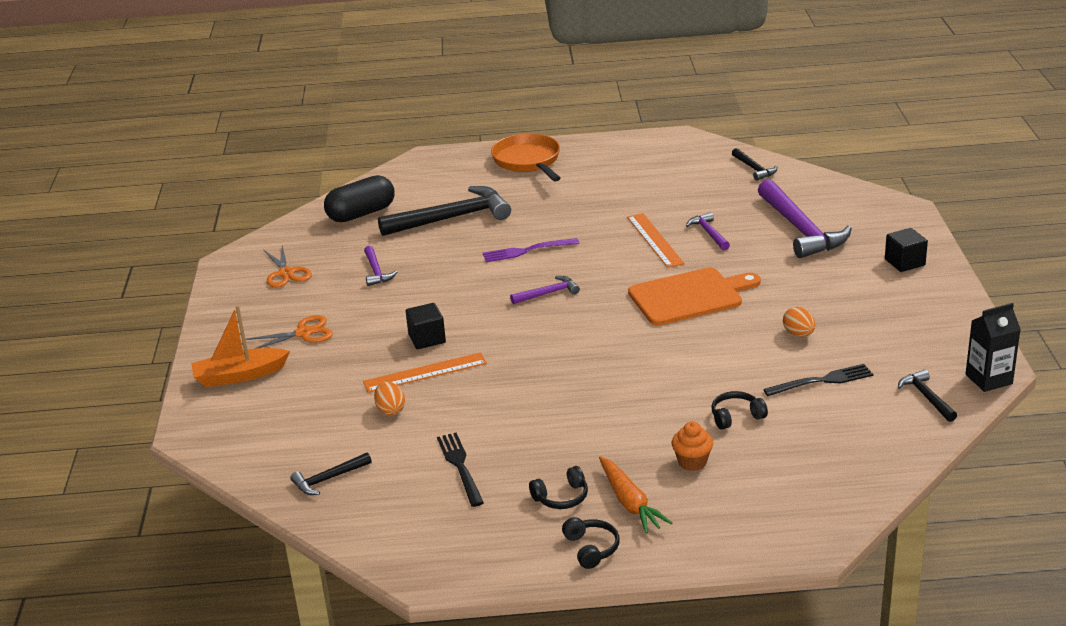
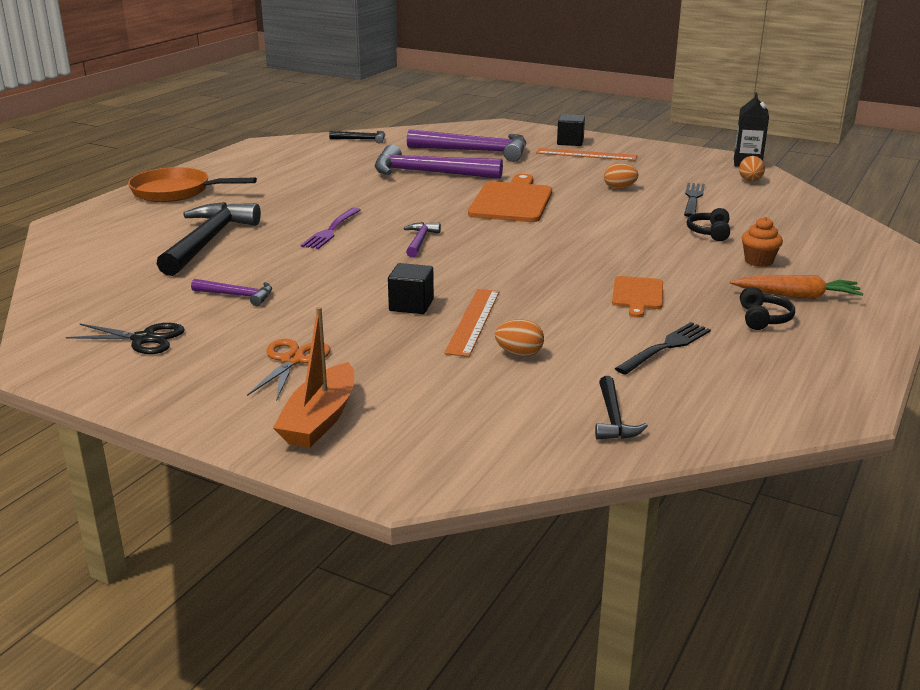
camera: 60 degrees left, 5 degrees down
(286, 273) = (144, 339): orange scissors -> black scissors
(361, 214) = (105, 274): black capsule -> none
(460, 467) = (665, 347): black fork -> black fork turned 120 degrees clockwise
(547, 424) = (637, 295): none -> orange cutting board
(591, 548) = (855, 327): black headphones -> none
(654, 240) = (405, 189): orange ruler -> orange ruler (586, 154)
(709, 233) = (428, 173): purple hammer -> purple hammer, size x2.07
(926, 397) = (750, 181): black hammer -> orange egg

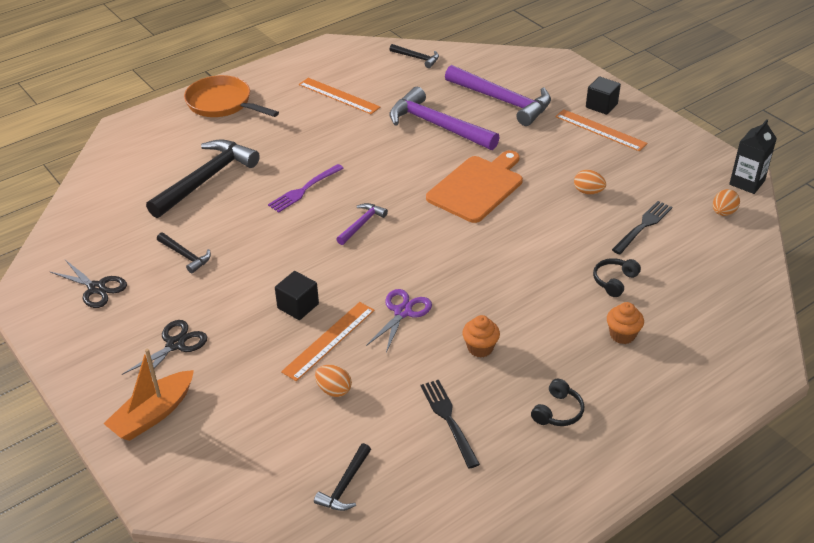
camera: 25 degrees right, 15 degrees up
(237, 295) = (185, 256): purple hammer -> black hammer
(292, 360) = (175, 344): orange scissors -> black scissors
(304, 170) = (338, 96): none -> orange ruler
(531, 288) = (403, 312): none -> purple scissors
(637, 295) = (480, 348): orange cutting board -> orange cupcake
(665, 347) = (448, 420): black fork -> black fork turned 90 degrees counterclockwise
(797, 296) = (613, 392): orange carrot -> none

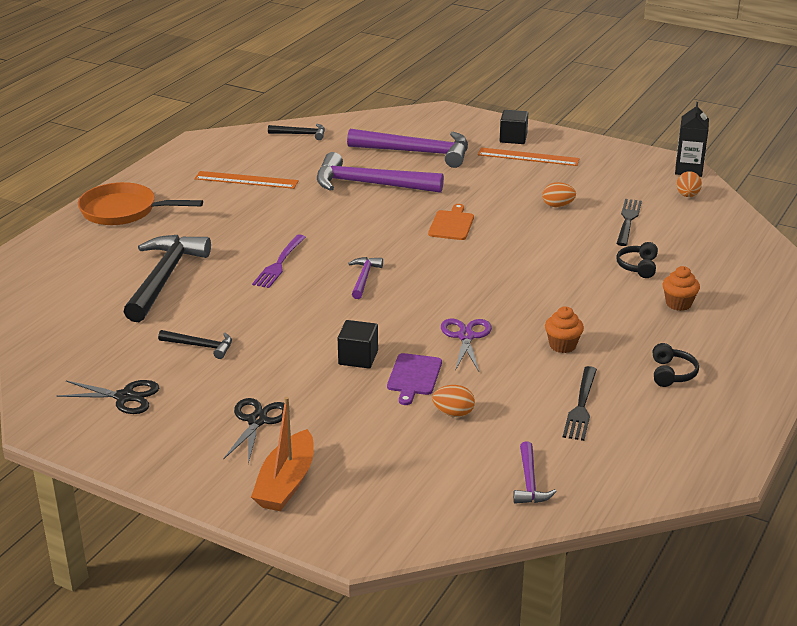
camera: 25 degrees left, 10 degrees down
(329, 340) = (414, 376): orange ruler -> purple cutting board
(345, 485) = (529, 482): black hammer -> purple hammer
(448, 420) = (581, 406): black fork -> black fork turned 120 degrees counterclockwise
(477, 187) = (451, 224): orange cutting board -> orange cutting board, size x0.56

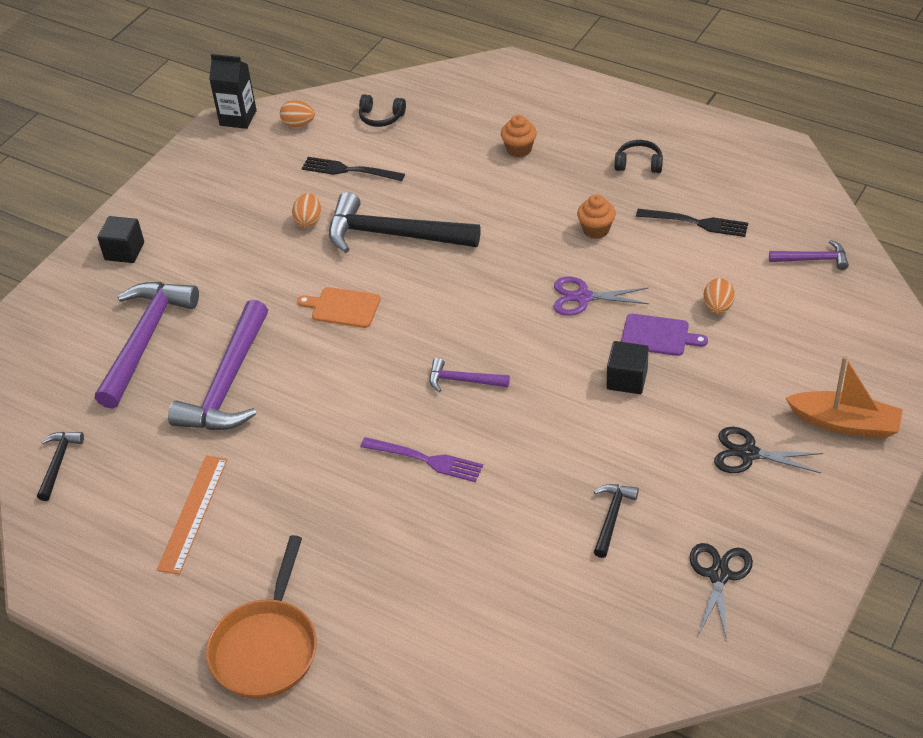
camera: 85 degrees left, 15 degrees up
(164, 278) = (457, 573): black hammer -> black hammer (393, 235)
(528, 157) = (180, 240): orange ruler -> none
(638, 266) = (447, 170): black headphones -> black headphones (381, 117)

